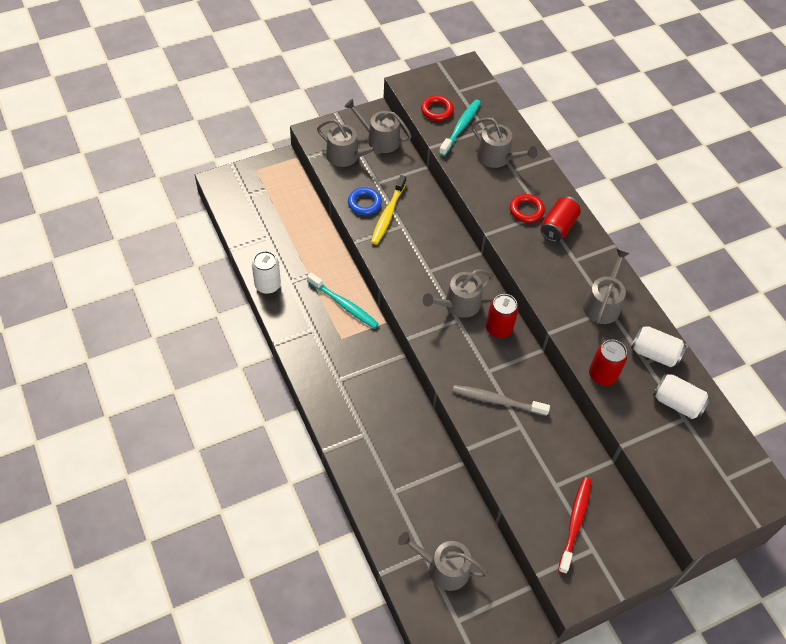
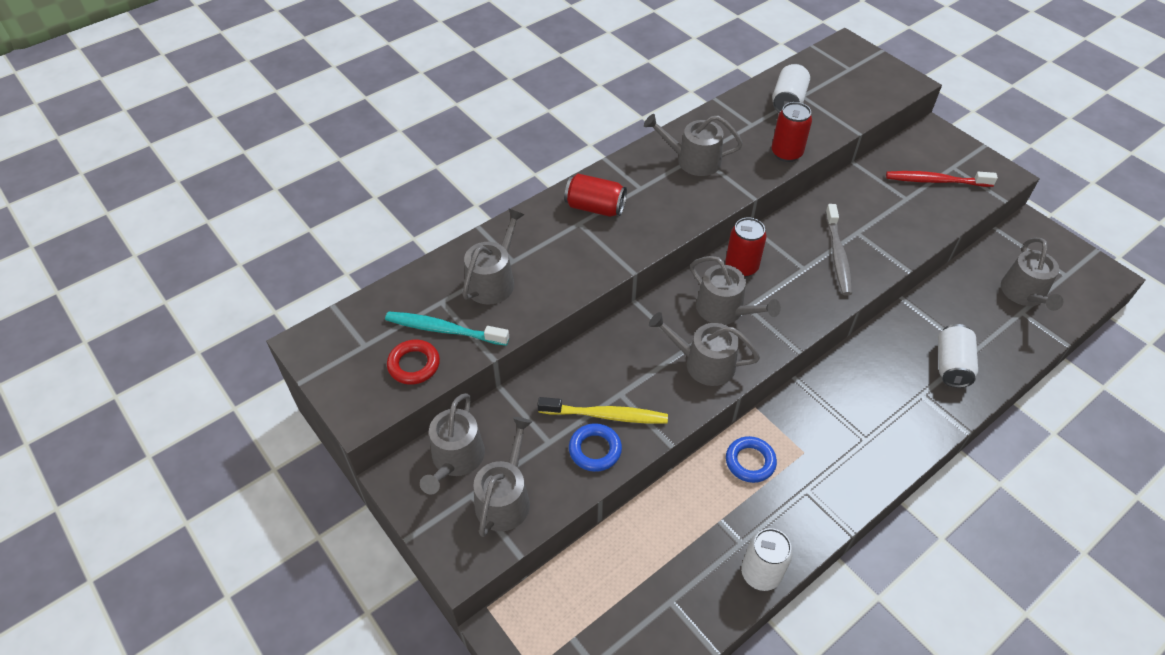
camera: 100 degrees left, 5 degrees down
(344, 305) = (750, 462): turquoise toothbrush -> blue ring
(413, 277) = (703, 363): none -> grey watering can
(526, 210) = (579, 239): red ring -> none
(654, 353) = (738, 119): white can -> white can (951, 365)

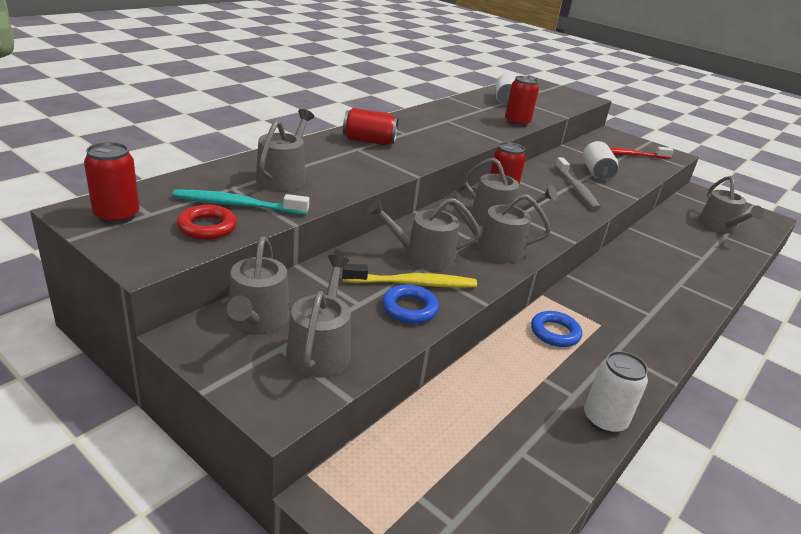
camera: 15 degrees left, 20 degrees down
(337, 349) = (117, 216): none -> red can
(693, 160) = (444, 122): grey watering can -> grey watering can (423, 256)
(951, 365) = (691, 266): white can -> white can (596, 173)

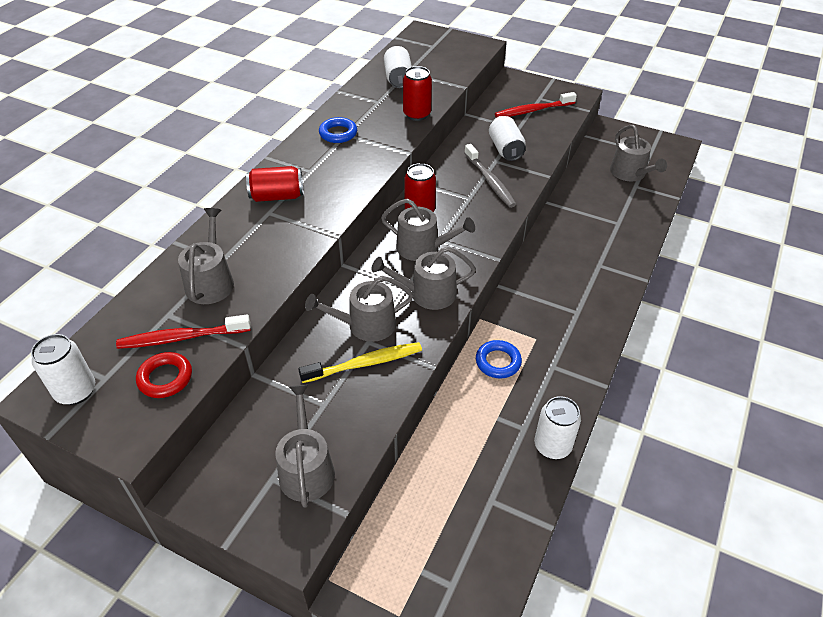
camera: 10 degrees left, 15 degrees up
(117, 216) = (76, 391): red can -> white can
(237, 205) = (181, 338): turquoise toothbrush -> red toothbrush
(257, 319) = (241, 453): grey watering can -> none
(409, 308) = (369, 395): blue ring -> blue ring (338, 133)

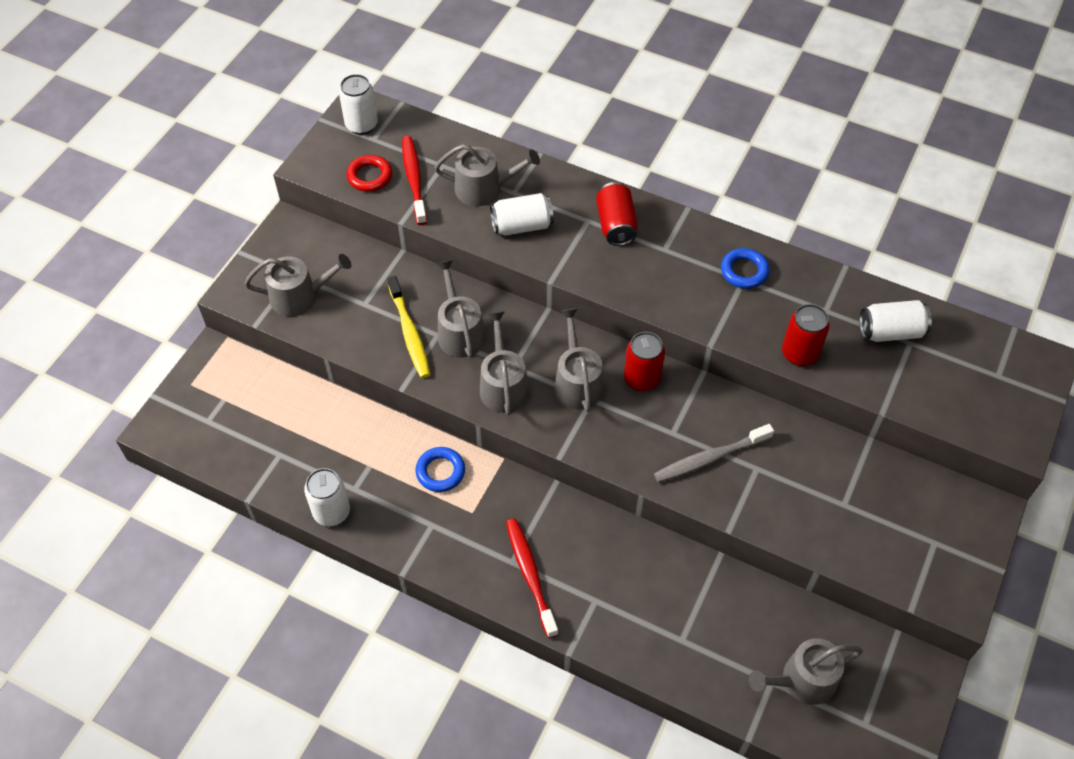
camera: 90 degrees right, 10 degrees up
(423, 247) = (577, 382): grey watering can -> grey watering can turned 150 degrees clockwise
(505, 149) = (786, 483): white can -> white can (522, 226)
(533, 110) = (895, 528): red toothbrush -> red toothbrush (530, 575)

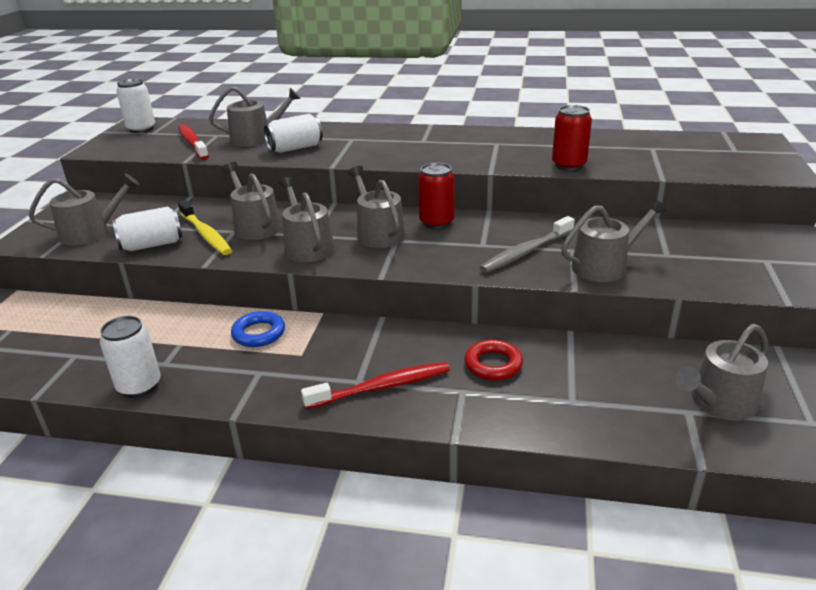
camera: 15 degrees left, 25 degrees down
(369, 176) = (151, 147): red ring -> red ring (493, 364)
(530, 575) = (382, 387): red toothbrush -> red toothbrush turned 105 degrees clockwise
(616, 225) = (376, 137): red can -> none
(744, 271) = (494, 140): blue ring -> none
(774, 504) = (605, 266): none -> grey watering can
(890, 332) = (632, 146): white can -> white can (152, 245)

